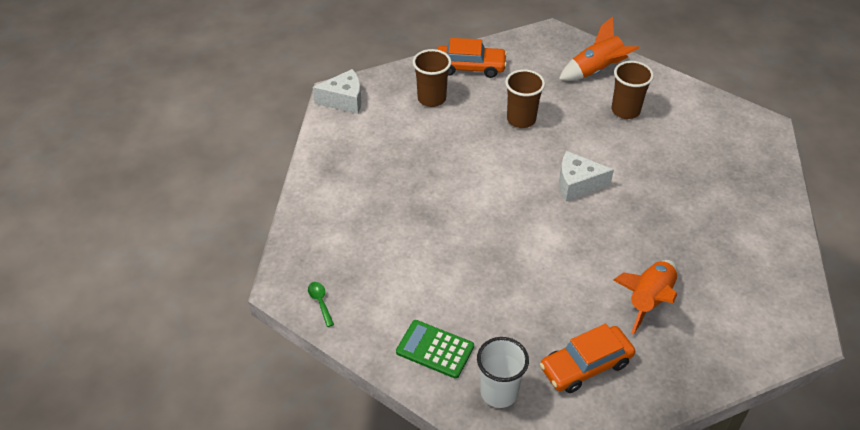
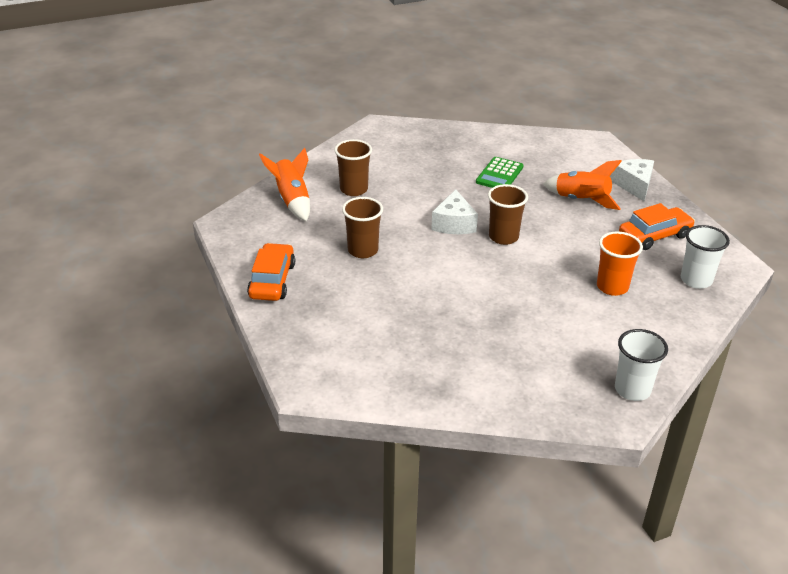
camera: 90 degrees left, 10 degrees down
(320, 302) = (632, 390): green spoon -> white cup
(344, 100) = (319, 381): white cheese -> white cheese (634, 185)
(431, 98) = (324, 310): brown cup -> brown cup (503, 237)
(435, 349) = (665, 314): green calculator -> green calculator (499, 174)
(479, 308) = (612, 287): none -> orange cup
(585, 365) = (654, 235): orange car -> orange car turned 90 degrees counterclockwise

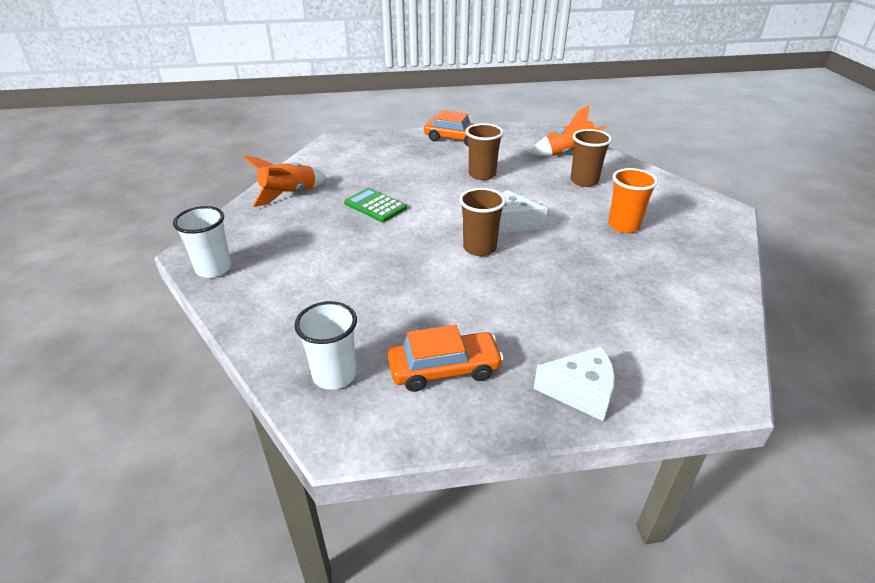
camera: 105 degrees right, 0 degrees up
(499, 174) = (613, 271): green calculator -> green calculator (375, 206)
(581, 200) = (544, 324): orange rocket -> orange rocket (289, 194)
(612, 287) = (360, 299): orange cup -> orange cup (623, 225)
(654, 235) = (444, 369): orange car -> orange car turned 90 degrees counterclockwise

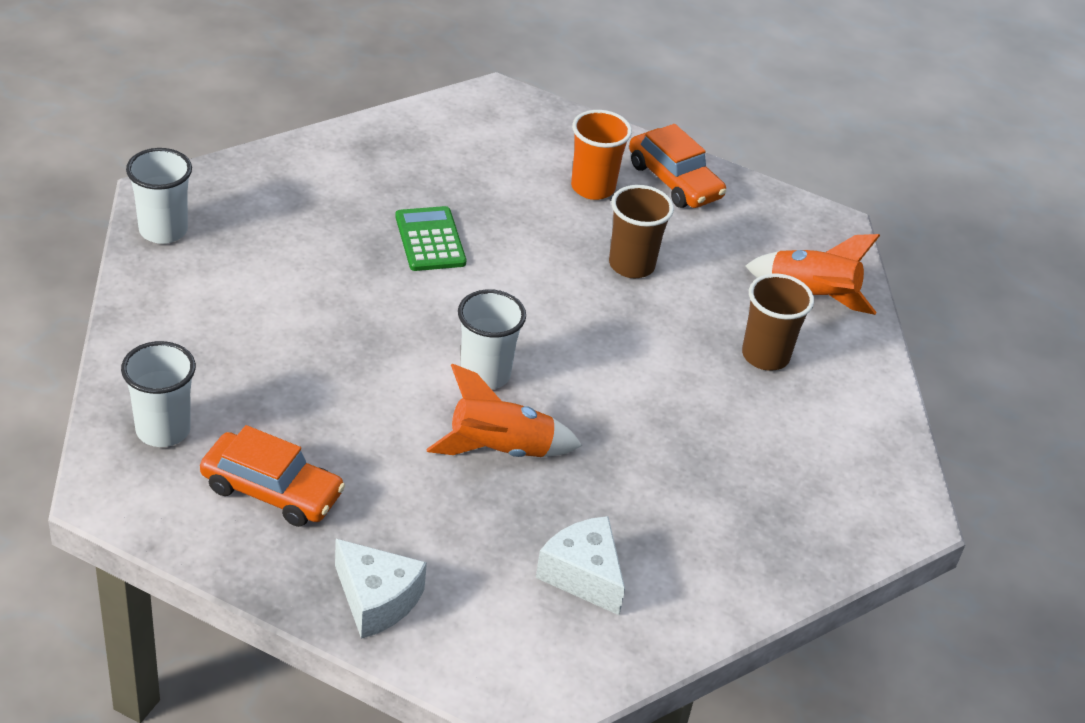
camera: 30 degrees right, 5 degrees up
(289, 194) = (344, 163): orange rocket -> orange rocket (500, 449)
(479, 248) = (485, 374): brown cup -> white cup
(512, 223) = (571, 364): white cheese -> white cheese (583, 575)
(623, 225) = (717, 452): orange cup -> orange cup (593, 188)

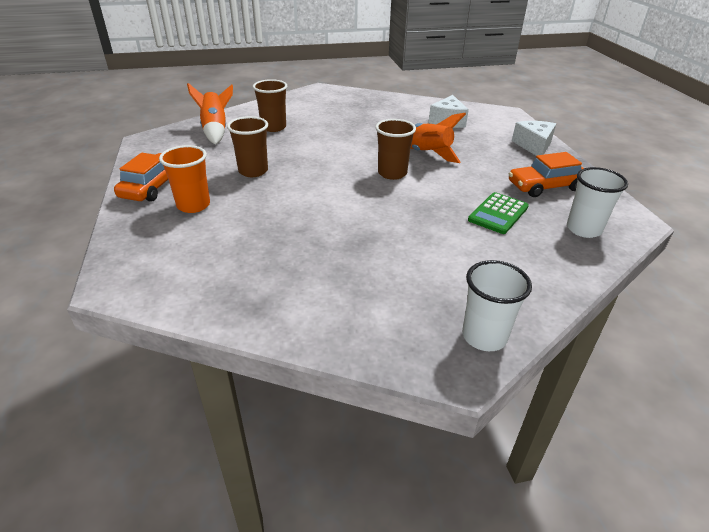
camera: 125 degrees left, 5 degrees down
(272, 491) = (545, 186): orange car -> orange car turned 90 degrees counterclockwise
(430, 240) = (321, 231): green calculator -> green calculator (498, 213)
(485, 374) = (392, 173): white cup -> brown cup

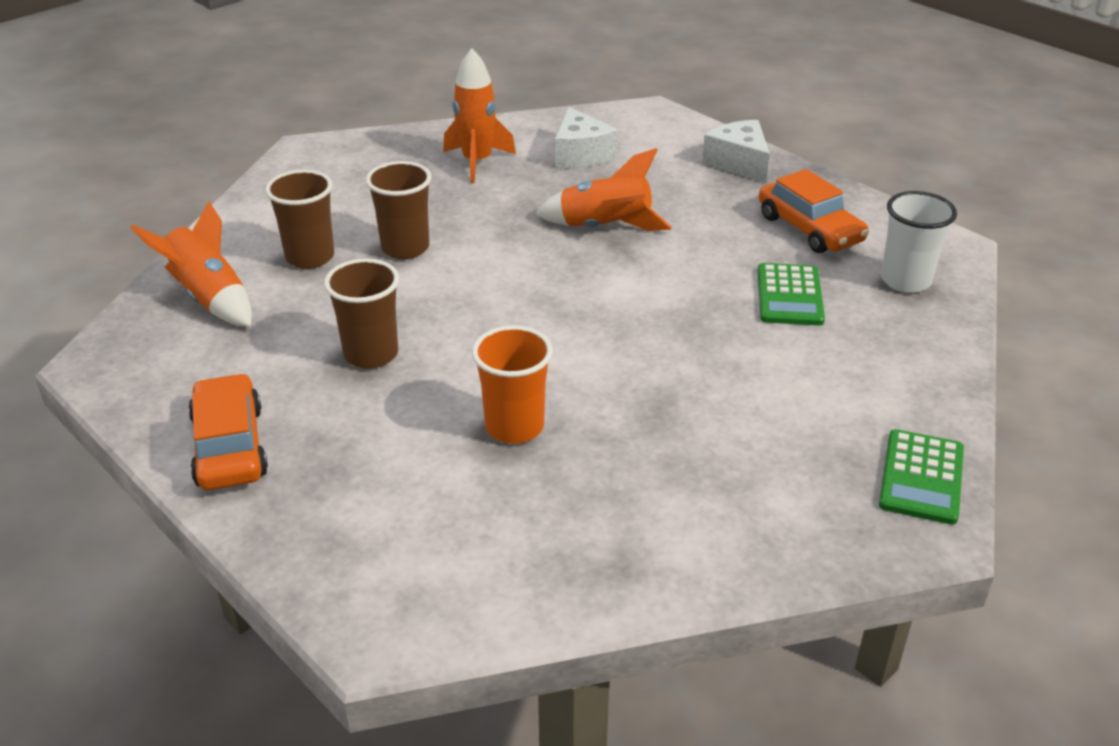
camera: 30 degrees left, 0 degrees up
(193, 205) = (343, 453): orange cup -> orange cup (514, 427)
(392, 112) = (477, 162): none -> orange rocket
(392, 173) = (590, 280): brown cup -> brown cup (405, 248)
(484, 336) = (921, 477): white cup -> green calculator
(545, 186) = (809, 229): orange car -> orange car turned 75 degrees counterclockwise

